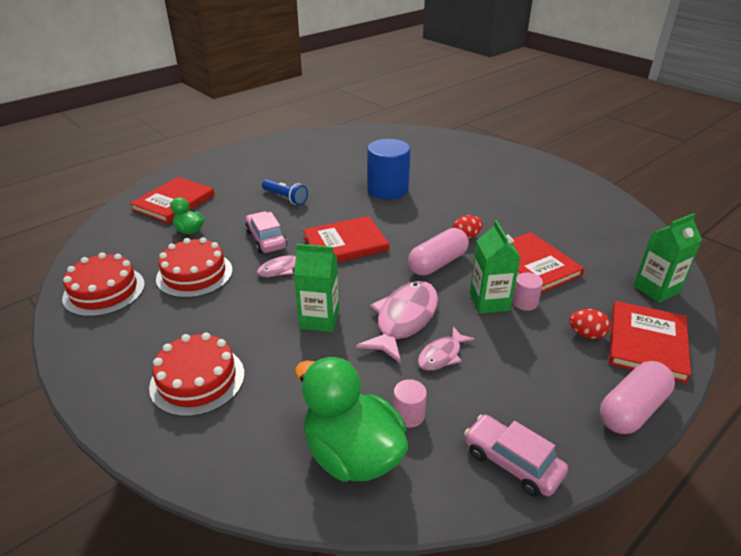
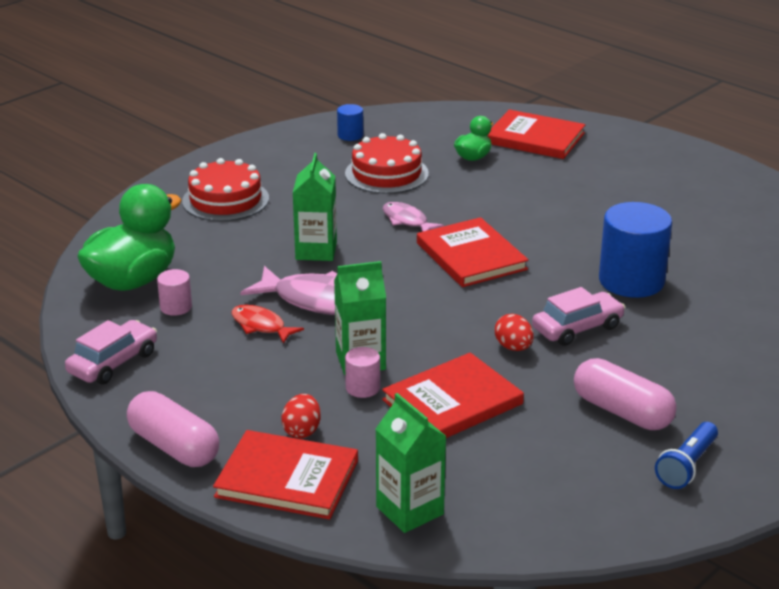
camera: 85 degrees right, 5 degrees down
(104, 291) = (350, 135): red cake -> blue cylinder
(266, 239) = (466, 204): pink car -> pink car (577, 328)
(285, 198) = (574, 205): blue flashlight -> blue flashlight (687, 466)
(437, 263) = (440, 324): pink capsule -> pink capsule (622, 412)
(442, 355) = (261, 326): pink fish -> red fish

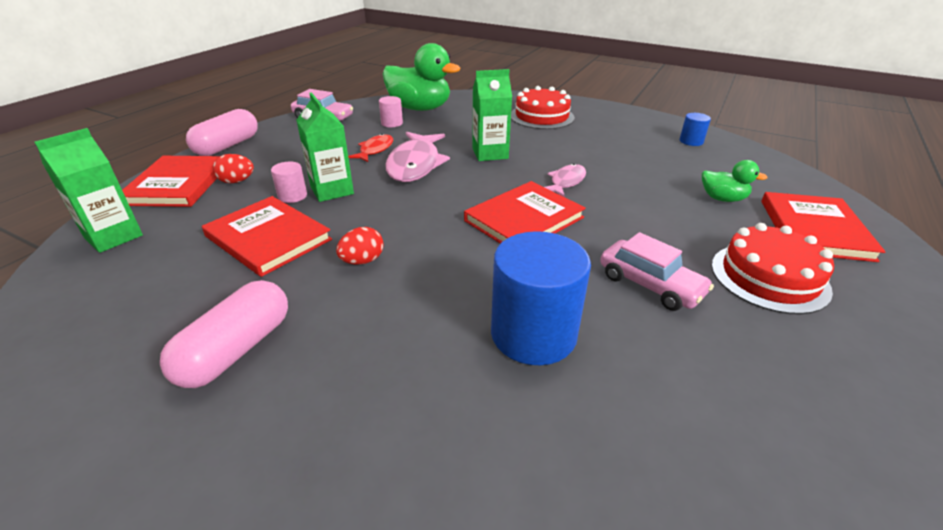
camera: 75 degrees right, 5 degrees up
(386, 174) = (641, 163): red cake -> red cake (769, 277)
(577, 328) = (409, 299): pink car -> pink car (650, 285)
(687, 466) = (105, 420): blue flashlight -> none

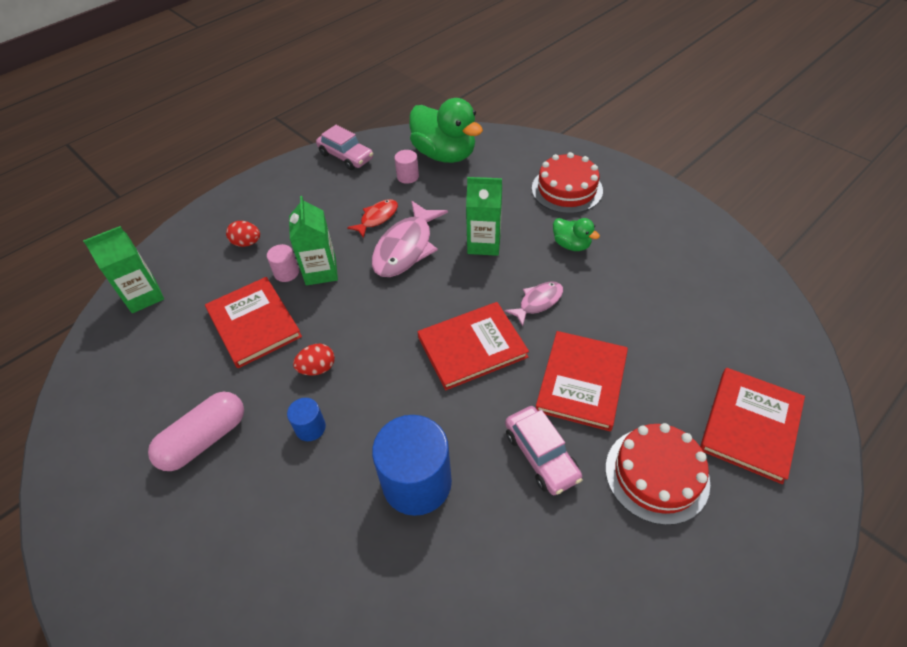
camera: 20 degrees right, 15 degrees up
(178, 184) = (200, 238): red book -> red book (581, 382)
(227, 146) = (250, 188): pink capsule -> none
(691, 141) = (710, 262): blue cylinder -> blue cylinder (310, 428)
(722, 199) = (684, 361): green duck -> green duck (571, 245)

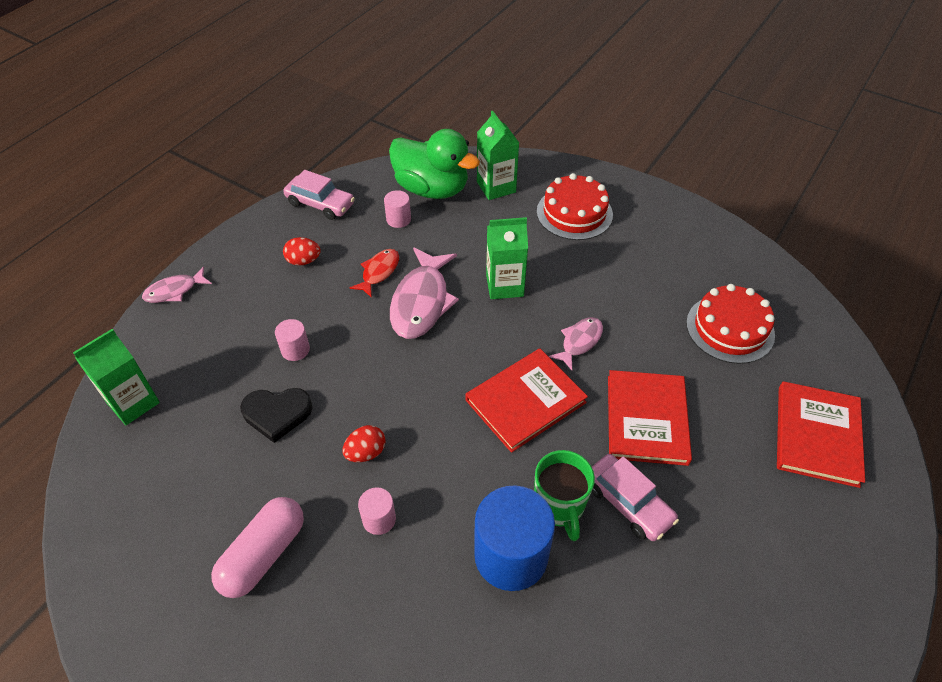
camera: 15 degrees left, 0 degrees up
(206, 211) = (174, 291): none -> pink fish
(247, 243) = (237, 321): red egg -> red egg (303, 261)
(254, 323) = (277, 414): red book -> black heart
(310, 428) = (379, 519): blue cylinder -> pink cylinder
(321, 271) = (334, 342): green carton -> green carton (496, 187)
(475, 446) = (559, 506): none -> green mug
(571, 245) = (596, 274): green duck -> none
(656, 474) = (743, 501): red cake -> red cake (730, 328)

